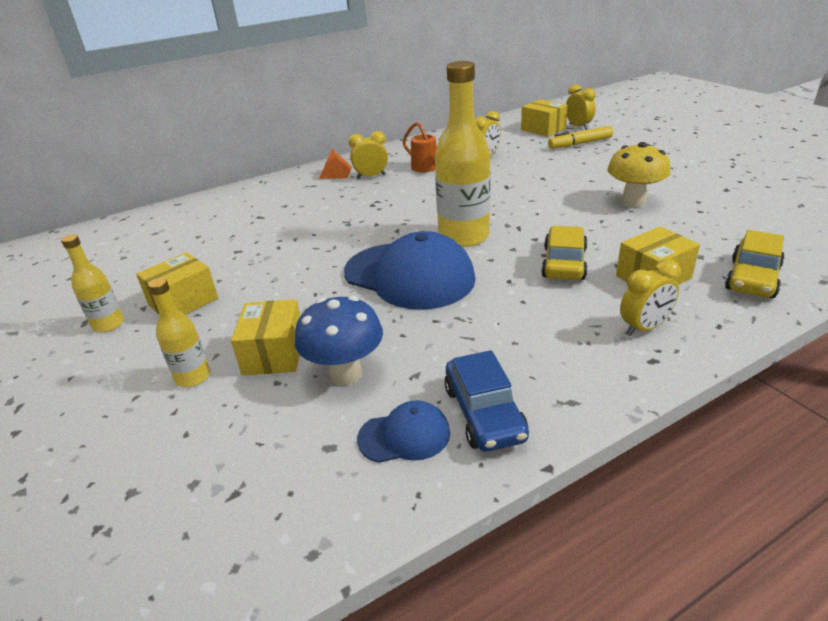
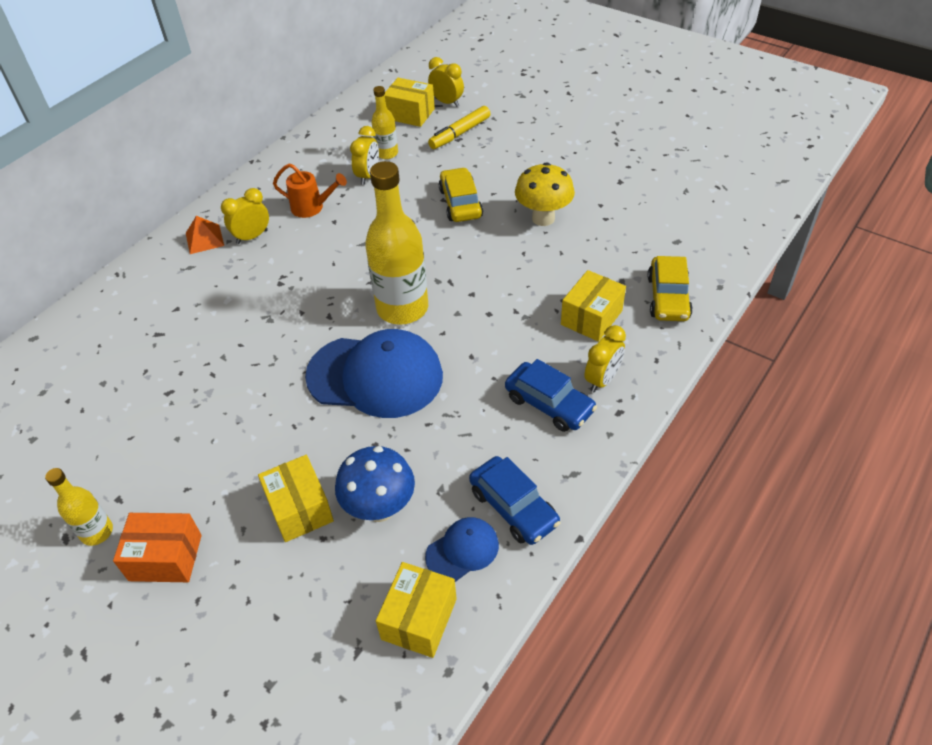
camera: 25 degrees left, 15 degrees up
(139, 357) = (165, 557): none -> orange box
(183, 302) = (159, 478): yellow box -> yellow box (419, 619)
(193, 377) = (238, 560): yellow bottle -> yellow bottle (387, 153)
(564, 263) = (511, 320): yellow car -> yellow car (460, 203)
(572, 334) = (549, 404): none -> blue car

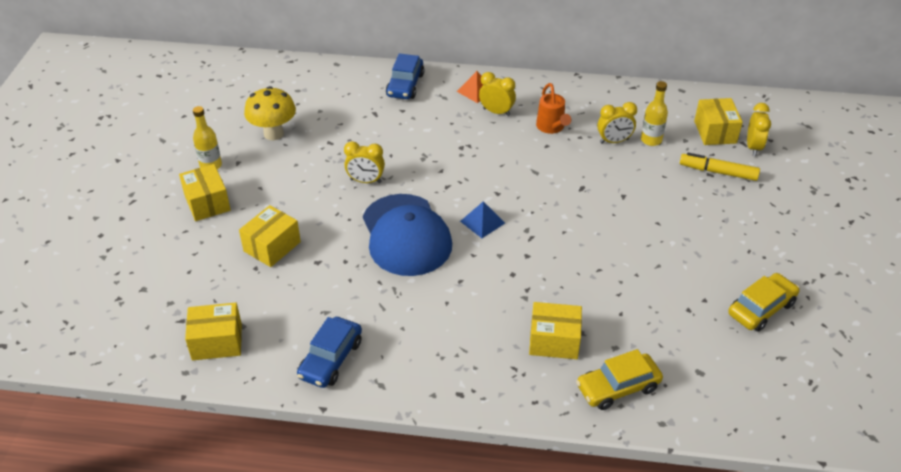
camera: 60 degrees right, 5 degrees down
(165, 557) = (207, 203): orange box -> yellow box
(380, 508) = (292, 286): blue mushroom -> none
(402, 308) = (482, 222): yellow bottle -> blue pyramid
(460, 203) = (627, 207): yellow car -> yellow car (761, 308)
(462, 550) = (280, 344): blue cap -> none
(543, 218) = (652, 267): yellow mushroom -> yellow mushroom (273, 134)
(549, 404) = (441, 346): blue car -> blue car (405, 85)
(602, 380) = (488, 371): yellow clock -> yellow clock (365, 181)

